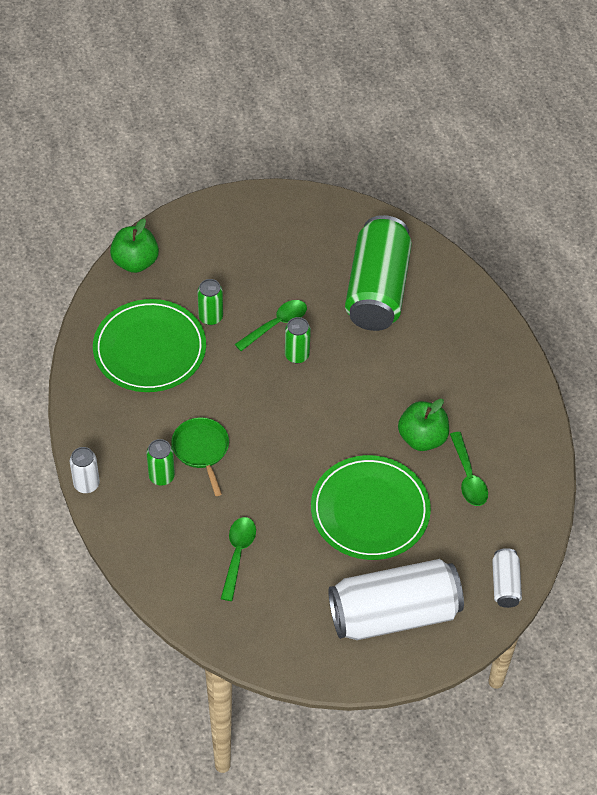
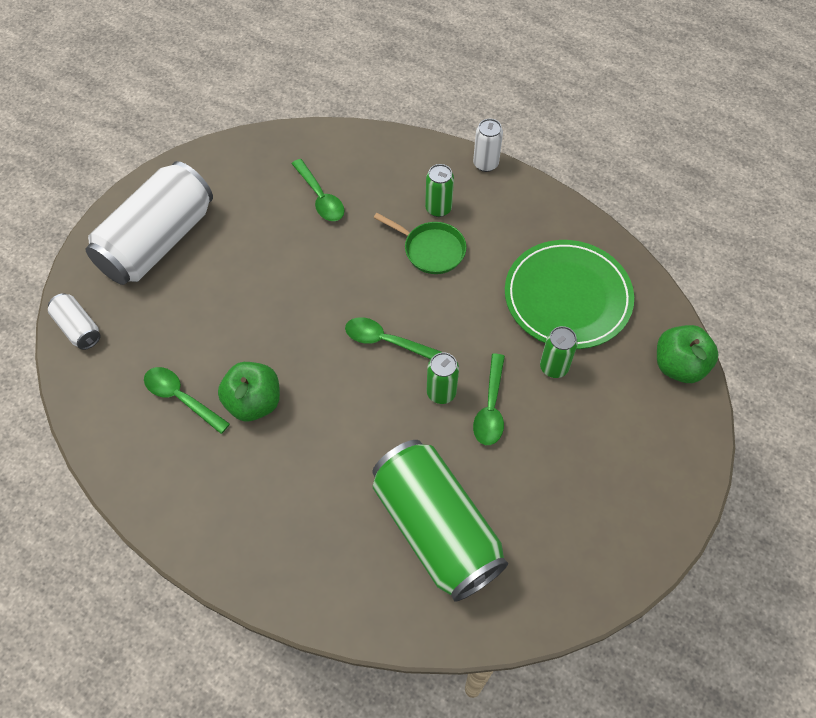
camera: 140 degrees right, 5 degrees up
(299, 412) = (385, 341): none -> green spoon
(370, 510) = (245, 304): green plate -> none

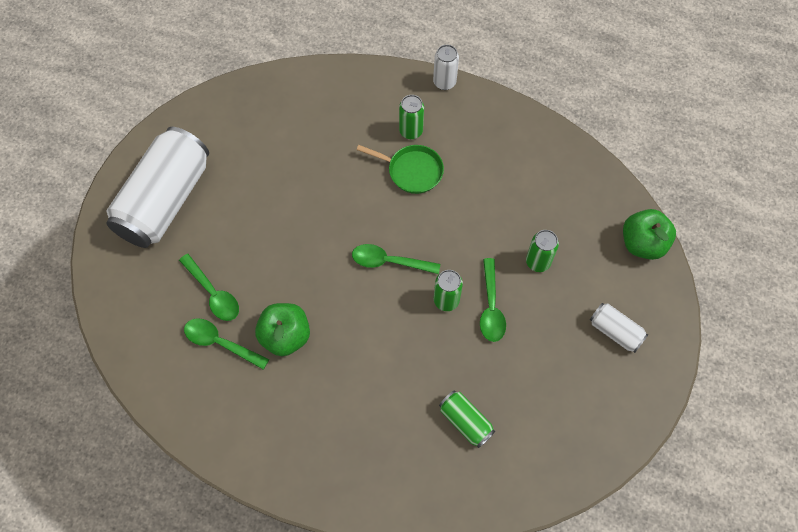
camera: 10 degrees left, 5 degrees up
(78, 328) = (112, 294): white can -> white can (615, 331)
(320, 198) = (304, 136): green spoon -> green spoon (213, 293)
(436, 529) = (465, 421): green can -> green can, size x0.44
(567, 297) = (538, 196): green plate -> none

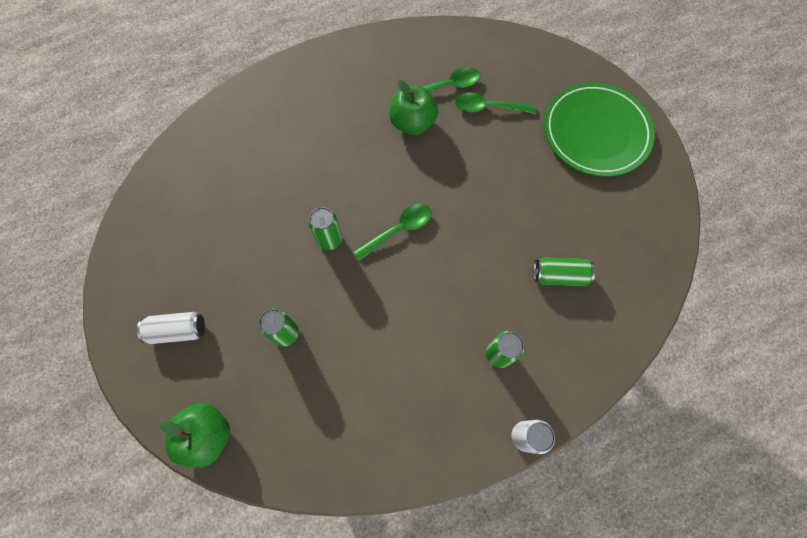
camera: 135 degrees right, 5 degrees up
(165, 200) = (596, 132): white can -> green plate
(412, 171) = (459, 318): green pan -> none
(465, 421) = (242, 174): green can -> green can (559, 275)
(491, 307) = (291, 264): green spoon -> none

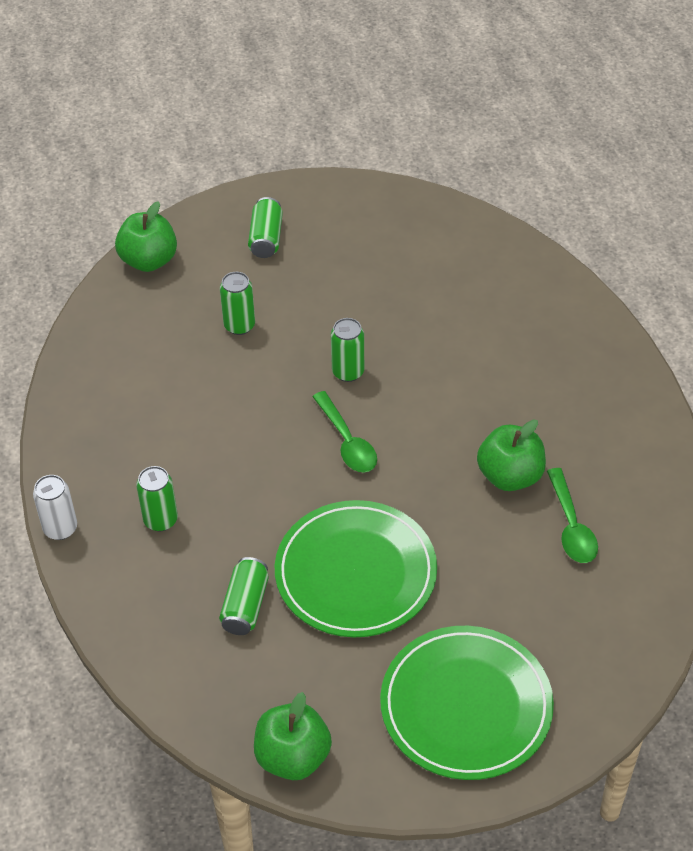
camera: 100 degrees right, 20 degrees down
(178, 330) = (266, 238): white can -> green can
(488, 107) = (527, 571): green spoon -> none
(514, 207) = (355, 573): none -> green plate
(664, 225) = (293, 757): none -> green apple

